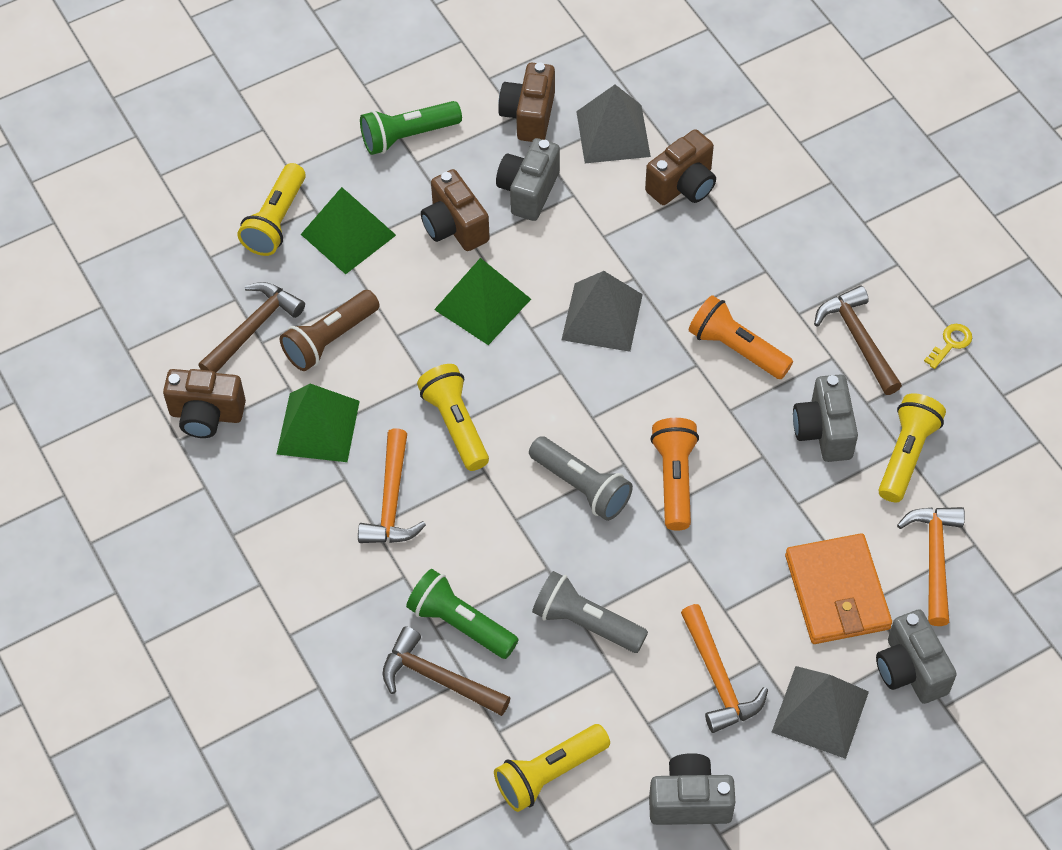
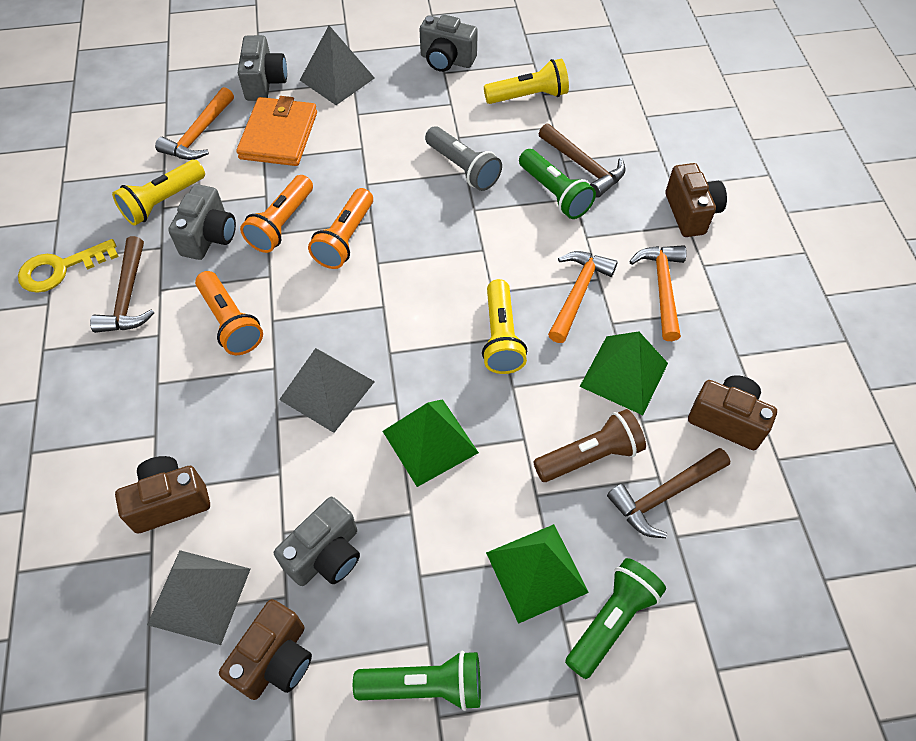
camera: 160 degrees left, 0 degrees up
(276, 221) = (611, 621): yellow flashlight -> green flashlight
(454, 227) = (421, 539): brown camera -> brown camera (691, 213)
(581, 486) = (420, 256): grey flashlight -> none
(719, 679) = (390, 112): orange hammer -> orange hammer (662, 288)
(756, 473) = (281, 224): none -> orange flashlight
(951, 343) = (60, 269): yellow key -> yellow key, size x1.80

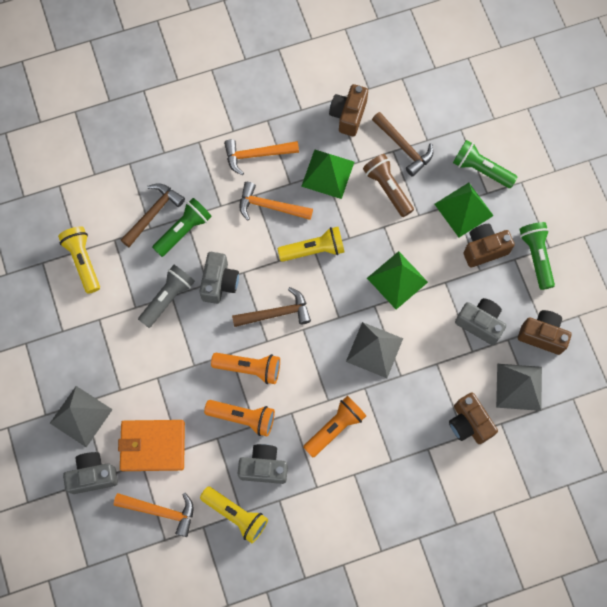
camera: 100 degrees left, 15 degrees up
(60, 269) = (312, 568): yellow key -> none
(128, 297) = (327, 507): brown hammer -> brown hammer (276, 313)
(446, 60) = (47, 331): grey camera -> grey camera (219, 282)
(691, 213) = (188, 140): brown camera -> brown camera (484, 249)

